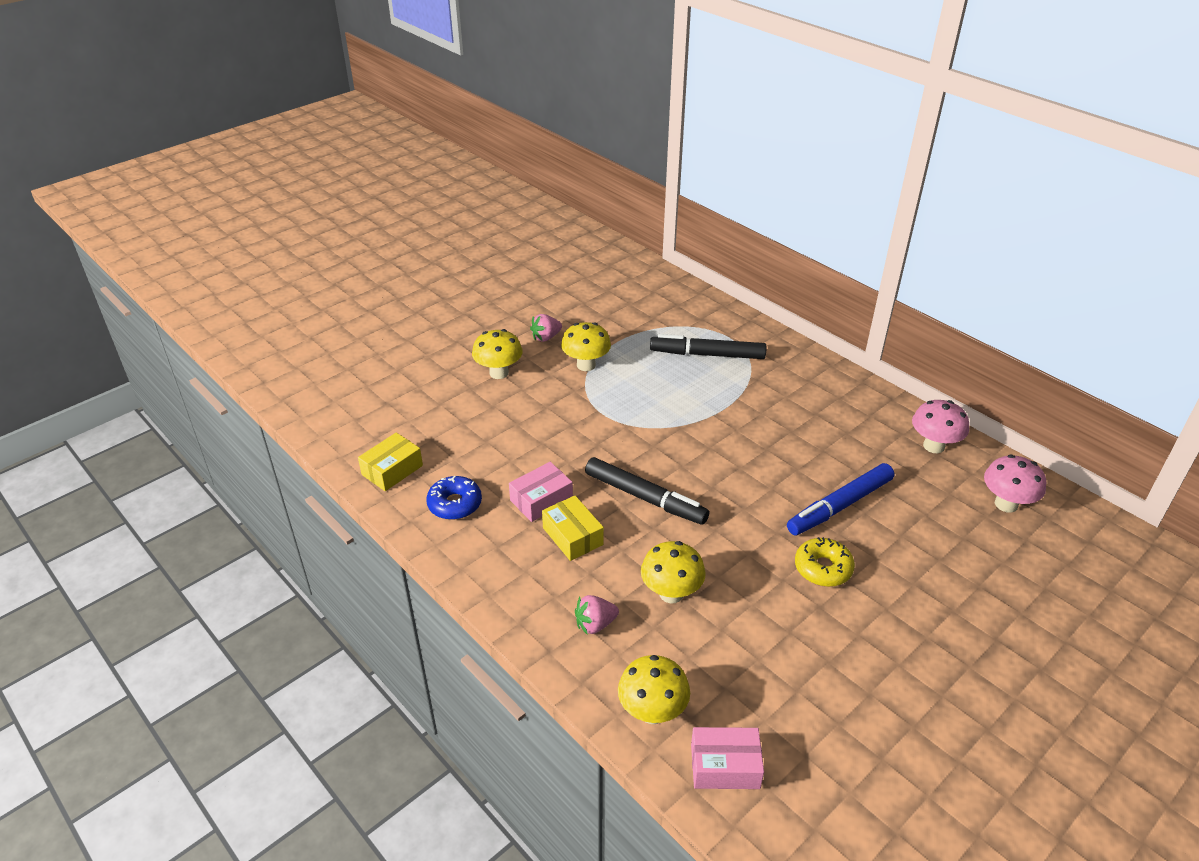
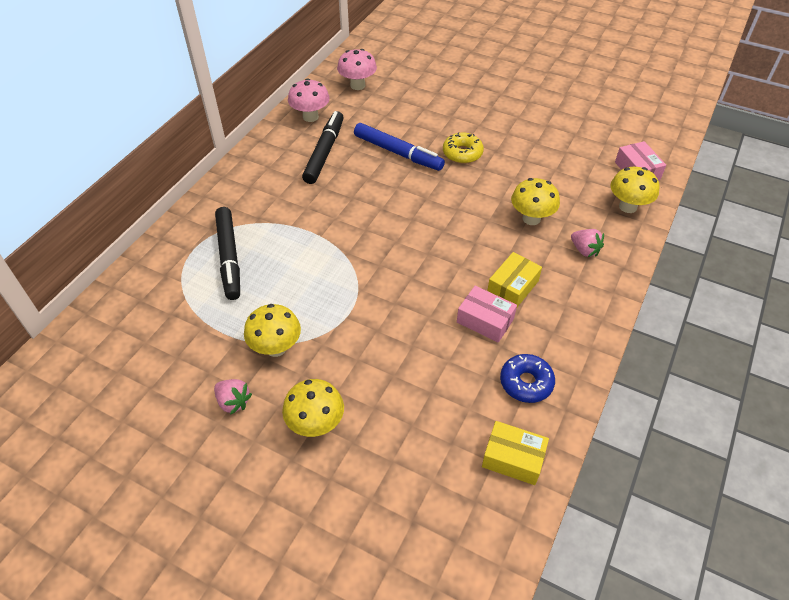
camera: 110 degrees left, 10 degrees up
(645, 498) = (446, 255): black marker -> black marker (324, 152)

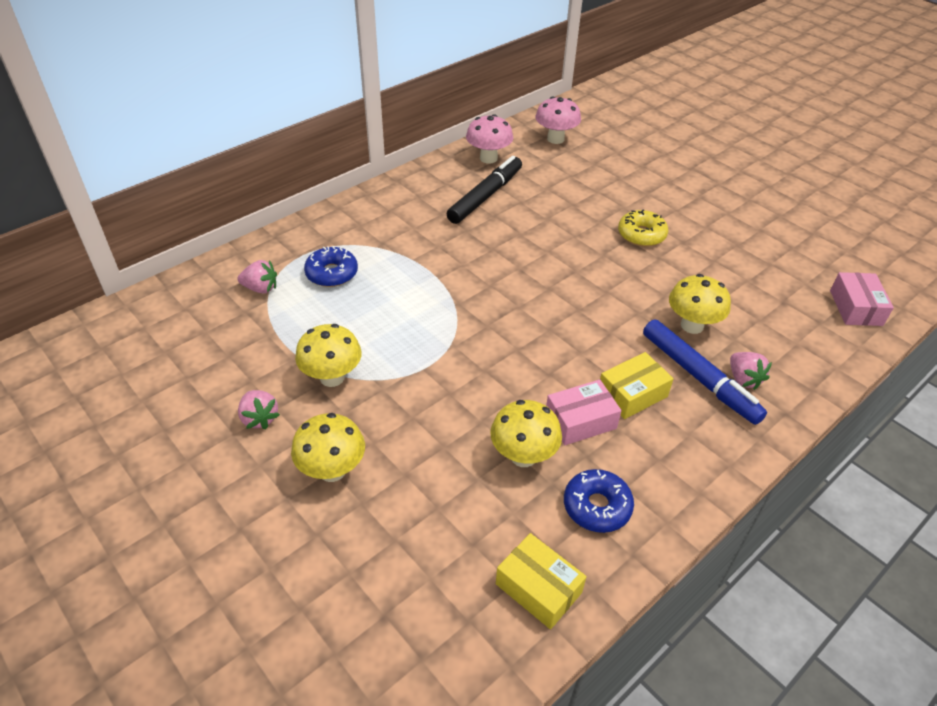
camera: 20 degrees right, 5 degrees down
(173, 289) = (260, 288): none -> pink strawberry
(229, 257) = (332, 273): black marker -> blue donut
(398, 153) = (566, 216): blue marker -> blue marker (699, 377)
(485, 320) = (580, 421): pink box -> pink box turned 75 degrees counterclockwise
(628, 206) = (824, 345): yellow mushroom -> yellow mushroom (523, 456)

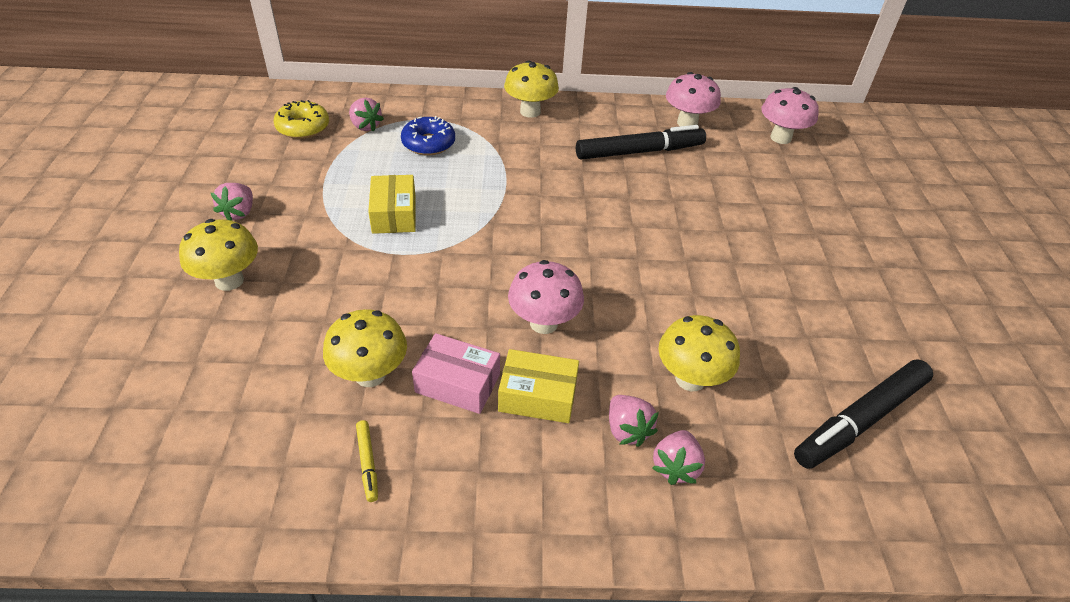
camera: 40 degrees right, 0 degrees up
(332, 377) = (322, 216): yellow mushroom -> yellow mushroom (530, 111)
(538, 588) = (230, 485): yellow box -> yellow box (394, 214)
(578, 348) = (544, 323): none -> pink mushroom
(597, 506) = (367, 463): blue donut -> yellow marker
(641, 235) = (754, 266): yellow donut -> yellow donut (303, 127)
(699, 377) = (627, 430): blue marker -> pink strawberry
(787, 291) = (860, 420): none -> black marker
(855, 308) = (933, 497): pink box -> none

